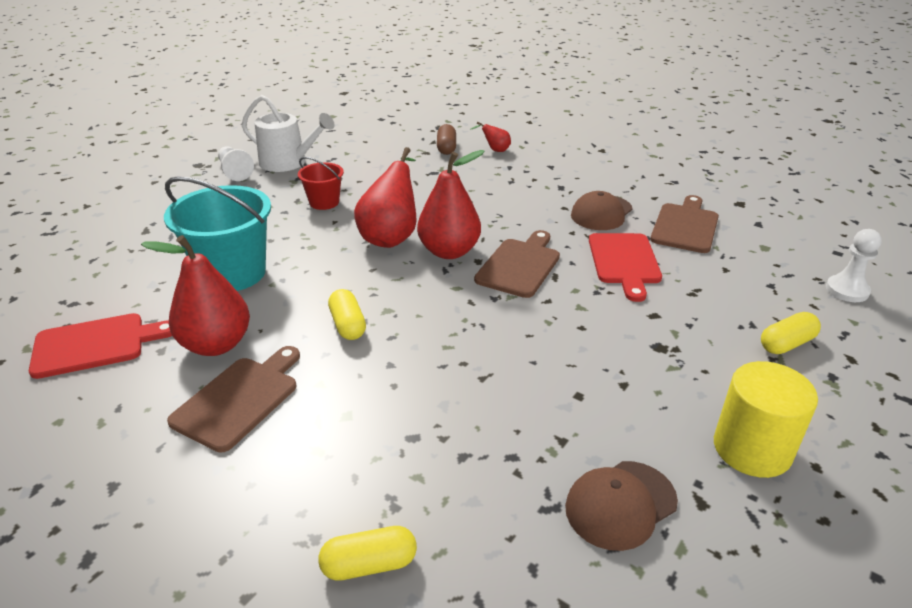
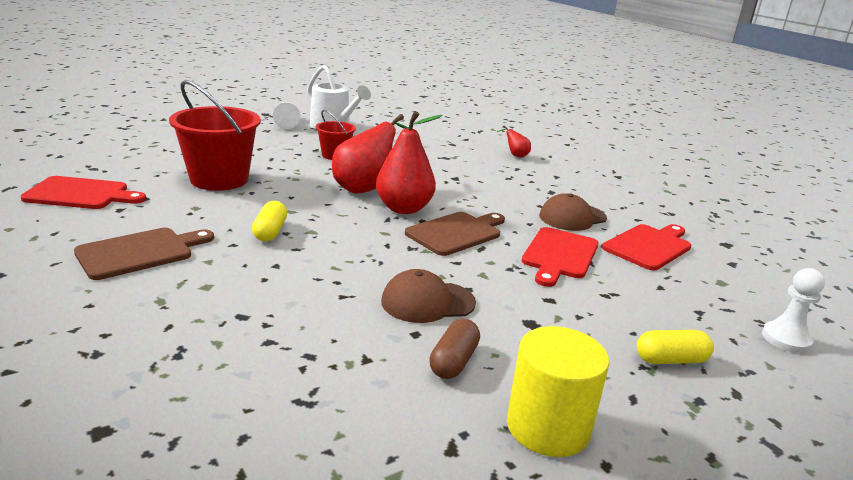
camera: 20 degrees right, 10 degrees down
(216, 344) = (160, 216): red pear -> none
(232, 273) = (219, 179): turquoise bucket -> red bucket
(369, 564) = (116, 385): yellow capsule -> none
(446, 148) = (473, 145): brown capsule -> brown capsule (453, 361)
(620, 504) = (370, 422): brown cap -> brown cap (427, 302)
(685, 226) = (649, 246): brown cutting board -> red cutting board

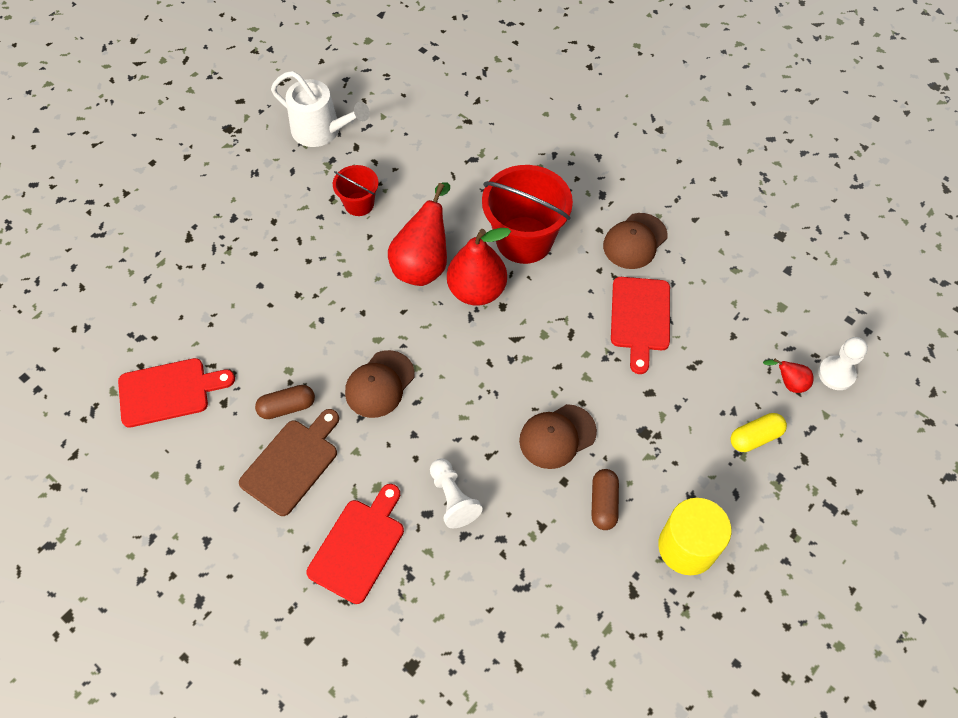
camera: 15 degrees left, 35 degrees up
(172, 224) = (287, 407): none -> brown capsule
(219, 179) = (276, 307): red bucket -> red bucket (524, 240)
(270, 232) = (379, 384): yellow capsule -> brown cap
(287, 123) = (267, 144): white pawn -> white pawn (453, 498)
(456, 233) = (541, 316): brown cutting board -> none
(515, 155) = (543, 122): red pear -> red pear (788, 383)
(649, 246) = (713, 268): red cutting board -> red cutting board (359, 546)

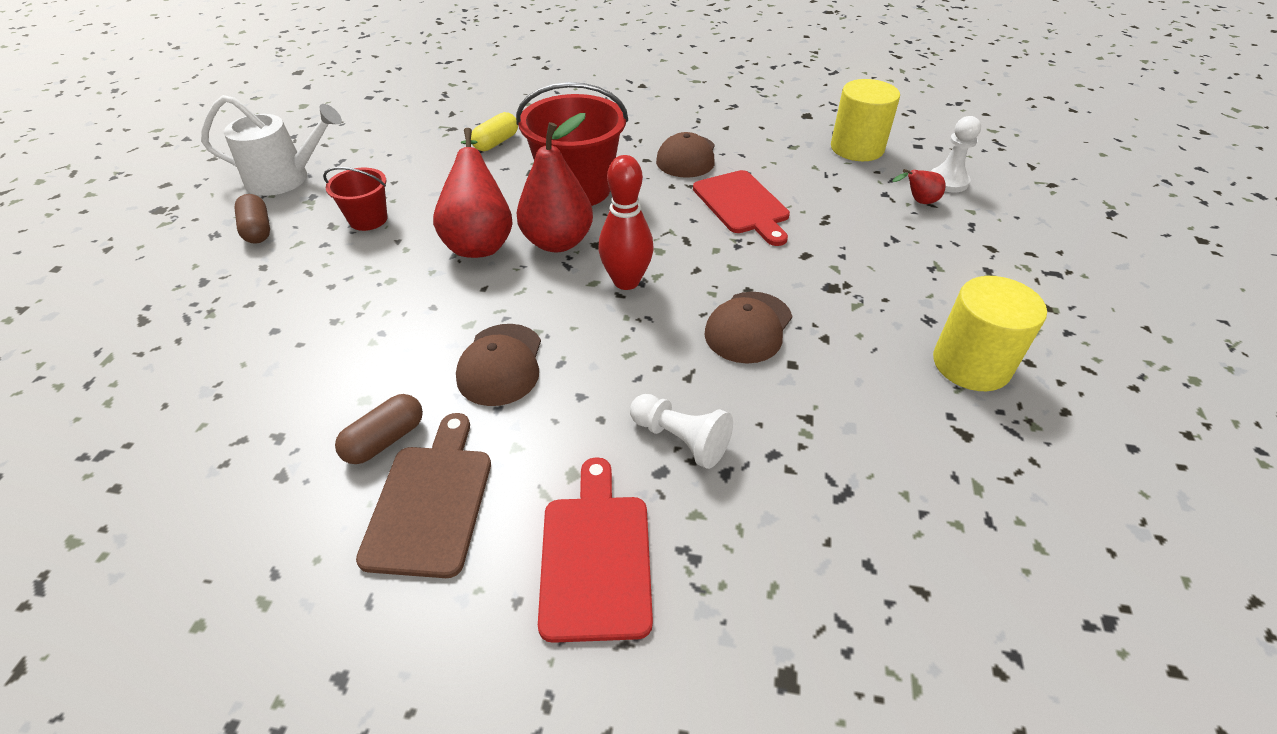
camera: 30 degrees left, 15 degrees down
(169, 392) = (179, 500): red cutting board -> none
(501, 353) = (626, 281): none -> red bowling pin
(603, 503) = (852, 365): brown capsule -> brown capsule (257, 230)
(755, 437) = (934, 250): yellow capsule -> yellow capsule (496, 142)
(790, 297) = (857, 148): none -> yellow cylinder

